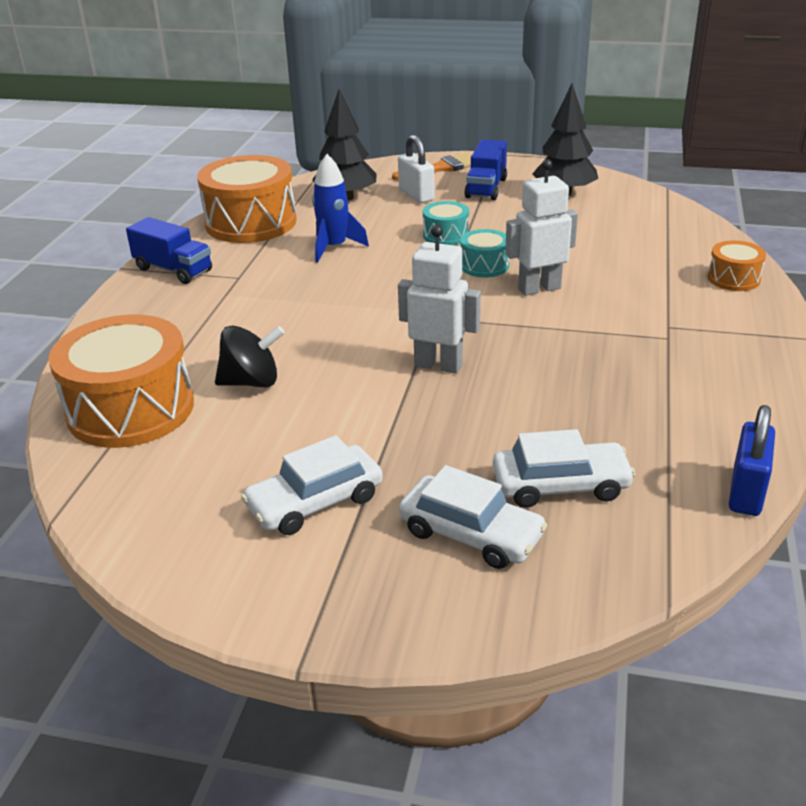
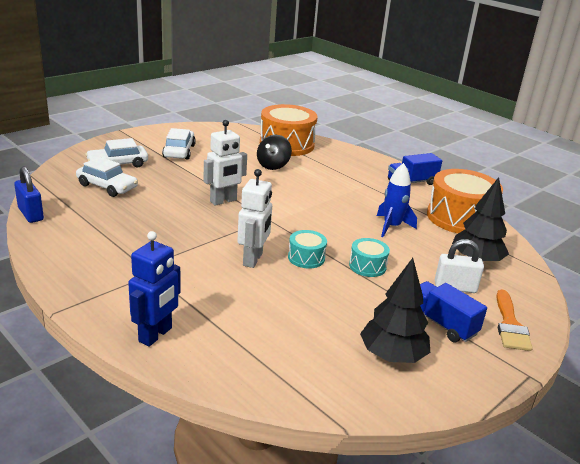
camera: 120 degrees right, 5 degrees down
(560, 485) = (107, 186): white car -> white car turned 90 degrees counterclockwise
(733, 278) = (156, 335): orange drum -> blue robot

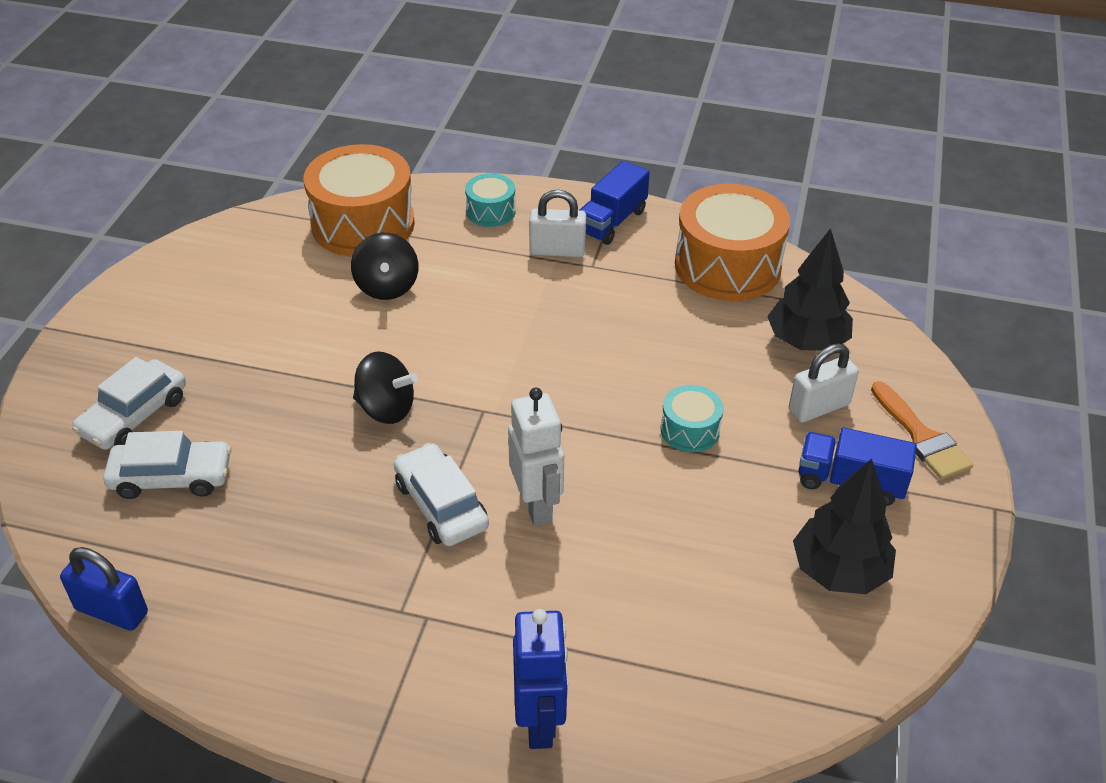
camera: 30 degrees left, 15 degrees up
(179, 151) = (206, 329): white car -> white car (441, 505)
(223, 201) = (386, 409): white robot -> black spinning top
(306, 258) = (602, 460): turquoise drum -> turquoise drum (491, 211)
(371, 182) = (557, 251): none -> white padlock
(391, 227) = (658, 333): blue rocket -> none

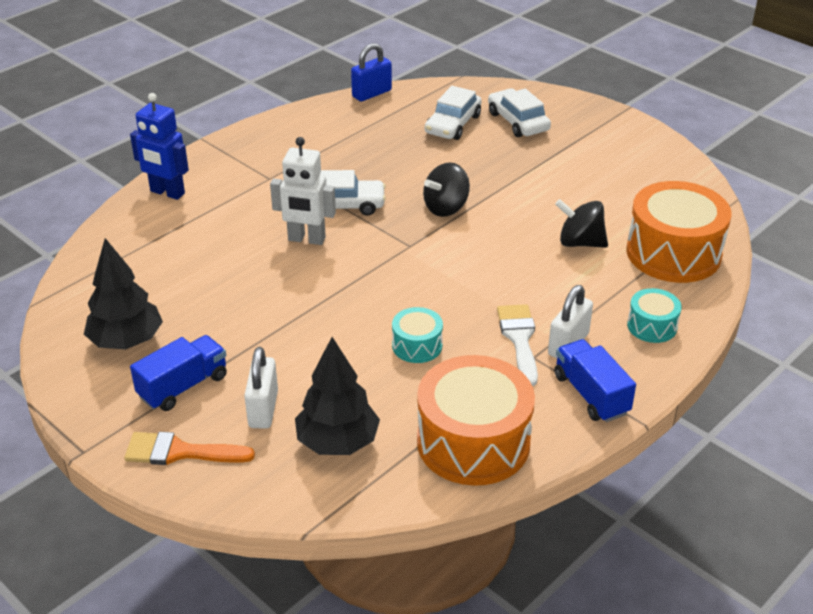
camera: 120 degrees right, 5 degrees down
(575, 281) = (519, 339): none -> white brush
(690, 430) = (305, 330): turquoise drum -> turquoise drum (417, 345)

